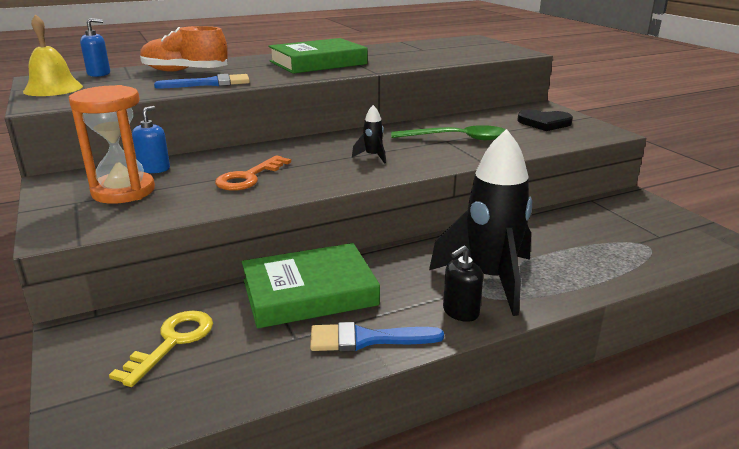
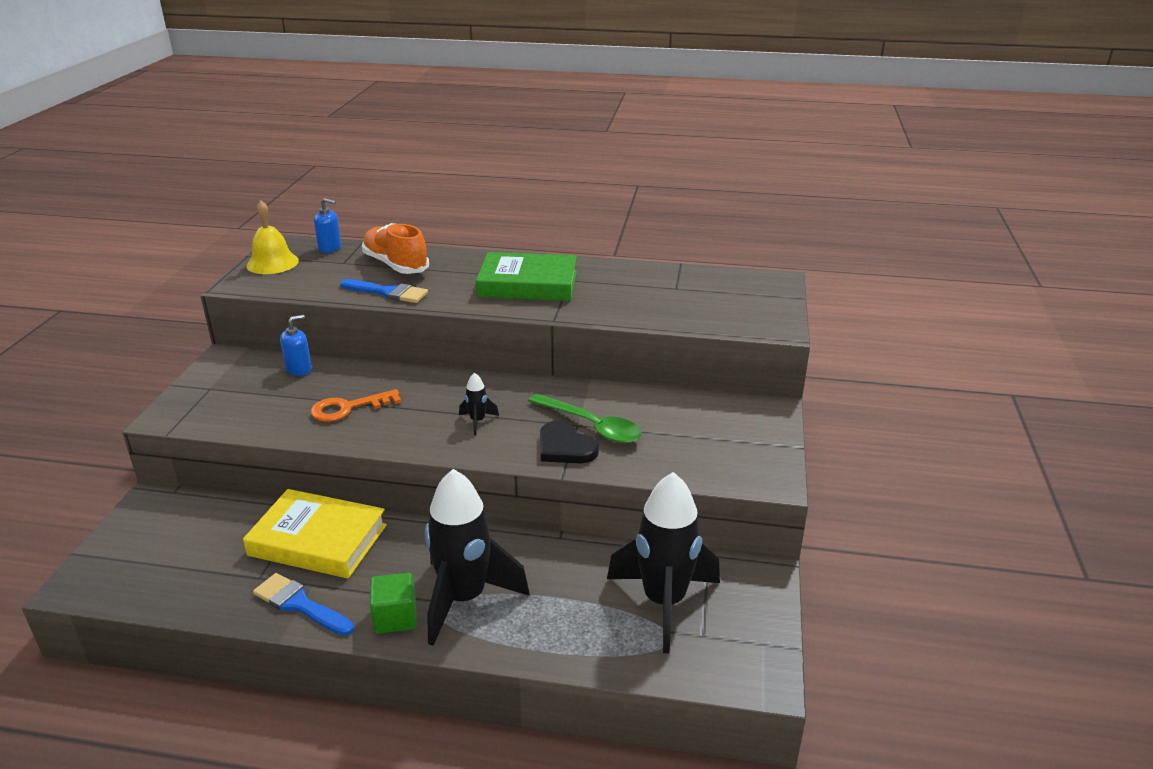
camera: 35 degrees right, 5 degrees up
(123, 191) = (250, 389): orange hourglass -> none
(172, 342) = (189, 539): yellow key -> none
(309, 292) = (318, 540): green book -> yellow book
(460, 312) = (395, 617): black soap dispenser -> green cube
(544, 123) = (725, 437): black heart -> black heart (565, 447)
(611, 230) = (664, 602): none -> black rocket

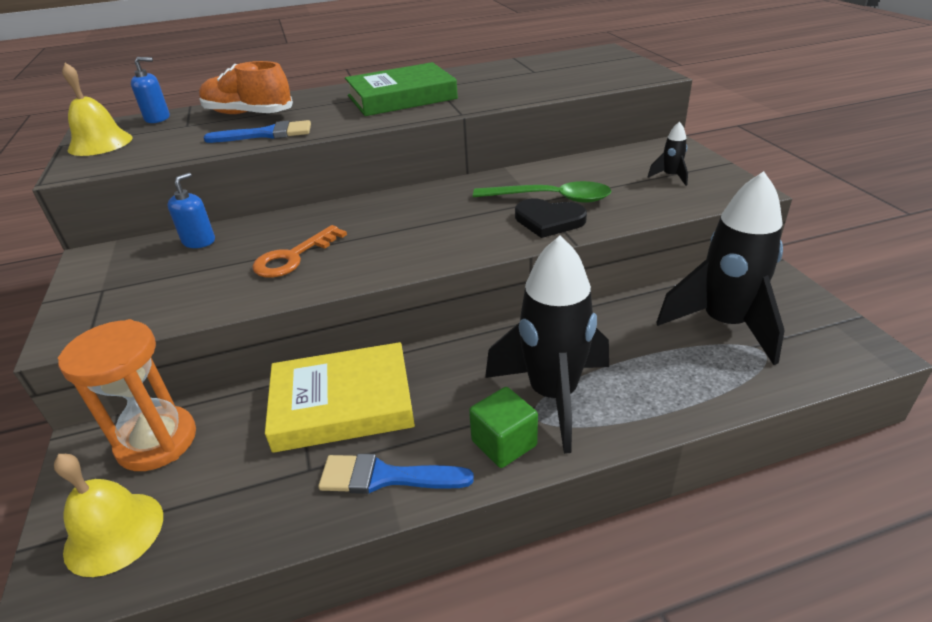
camera: 25 degrees left, 5 degrees up
(125, 566) = (114, 533): none -> yellow bell
(188, 516) = (157, 441): none -> orange hourglass
(477, 421) = (442, 227): black rocket -> black rocket (670, 177)

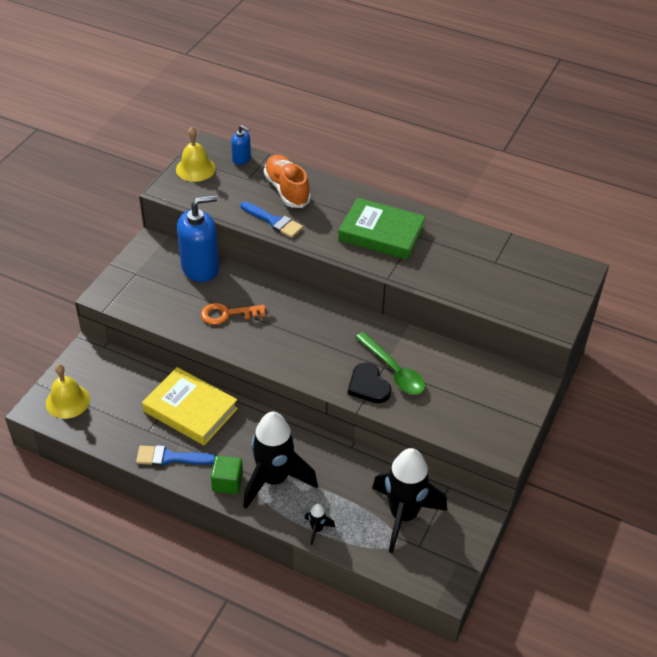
camera: 40 degrees right, 10 degrees up
(157, 441) = (110, 370): orange hourglass -> none
(199, 241) = (200, 267): blue soap dispenser -> blue soap dispenser, size x2.04
(385, 477) = (170, 457): blue brush -> blue brush turned 45 degrees counterclockwise
(670, 177) = (483, 408): black rocket -> black rocket (317, 529)

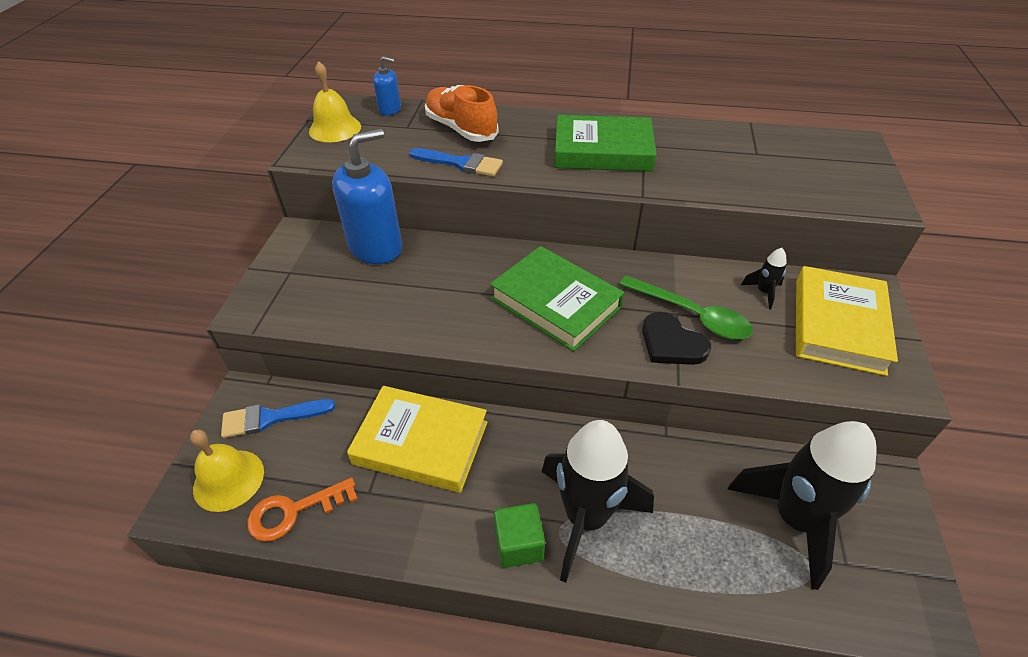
camera: 15 degrees left, 0 degrees up
(170, 457) = (416, 528): blue brush -> blue brush (270, 418)
(227, 314) = (435, 295): orange key -> orange key (294, 511)
(306, 339) = (555, 303): none -> green book
(317, 529) = (688, 584): black rocket -> black rocket (763, 292)
(490, 402) = (838, 325): none -> yellow book

